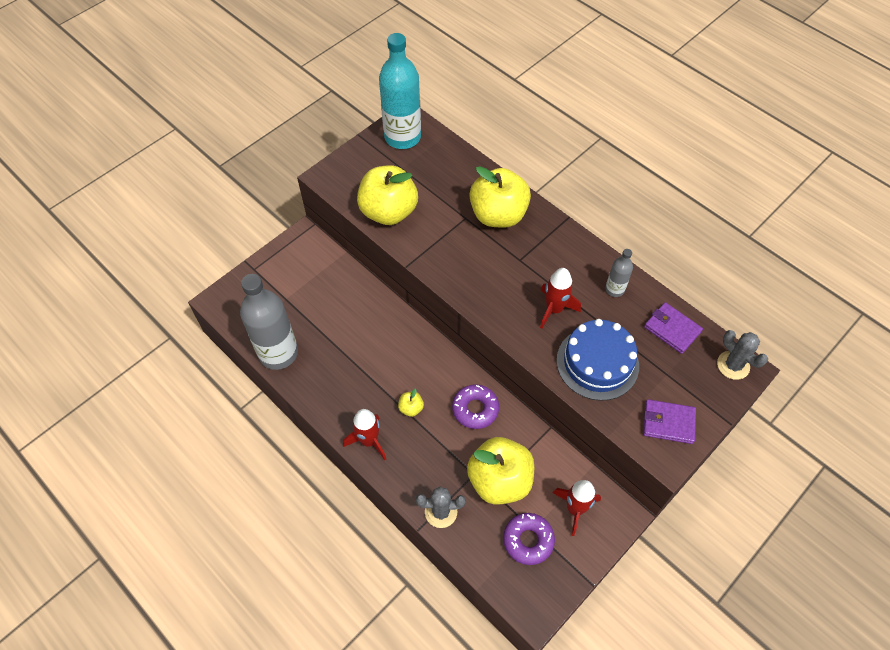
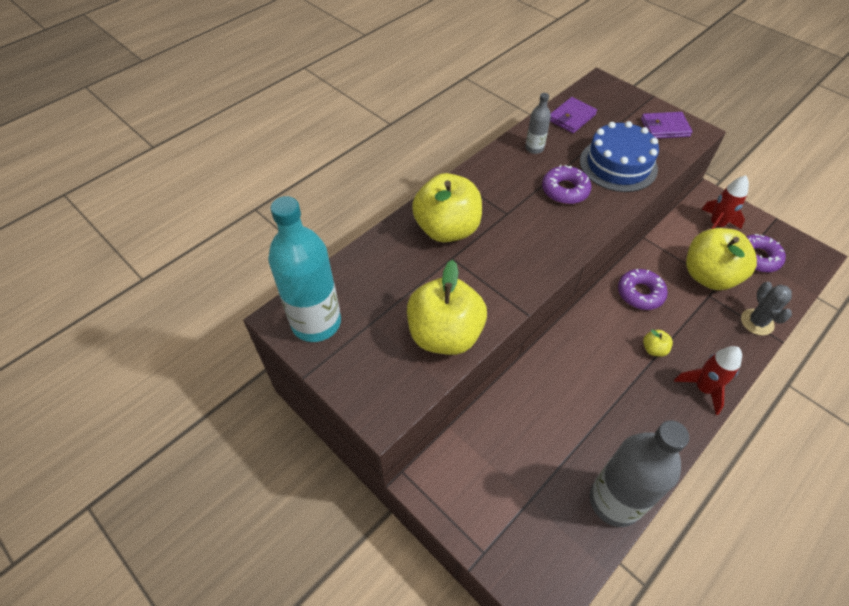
camera: 90 degrees left, 5 degrees down
(554, 309) = (565, 190): red rocket -> purple donut
(668, 423) = (664, 128): purple wallet -> purple wallet turned 75 degrees clockwise
(733, 365) = (599, 88): grey cactus -> none

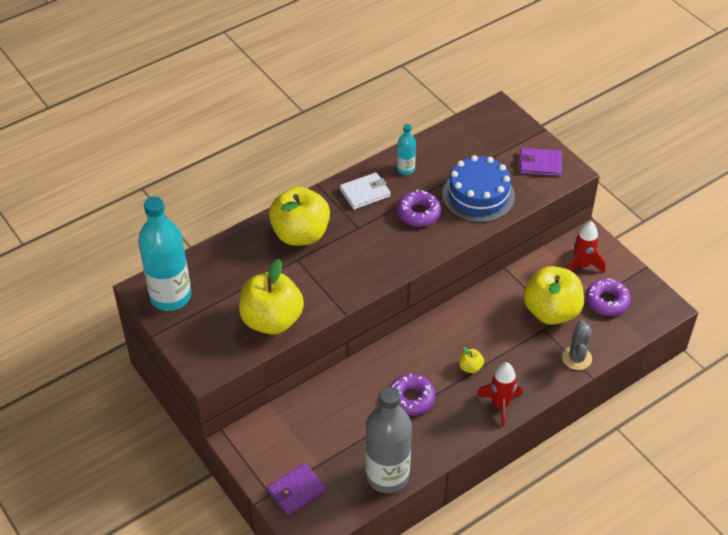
camera: 10 degrees right, 5 degrees down
(501, 177) = (365, 193): none -> white wallet
(534, 148) = (405, 169): grey bottle -> turquoise bottle
(571, 117) = (453, 142): purple wallet -> purple wallet (296, 490)
(640, 293) = (478, 318): purple donut -> purple donut (411, 398)

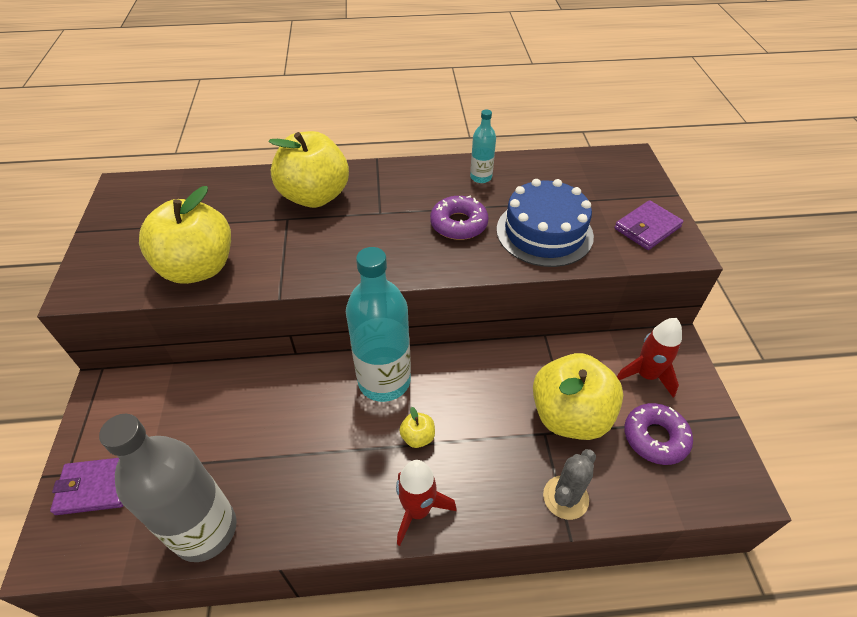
camera: 30 degrees right, 0 degrees up
(170, 296) = (135, 203): turquoise bottle -> turquoise bottle (384, 381)
(365, 193) = (417, 183): white wallet -> none
(411, 398) = (319, 440): purple donut -> none
(540, 164) = (647, 228): purple wallet -> purple wallet turned 75 degrees counterclockwise

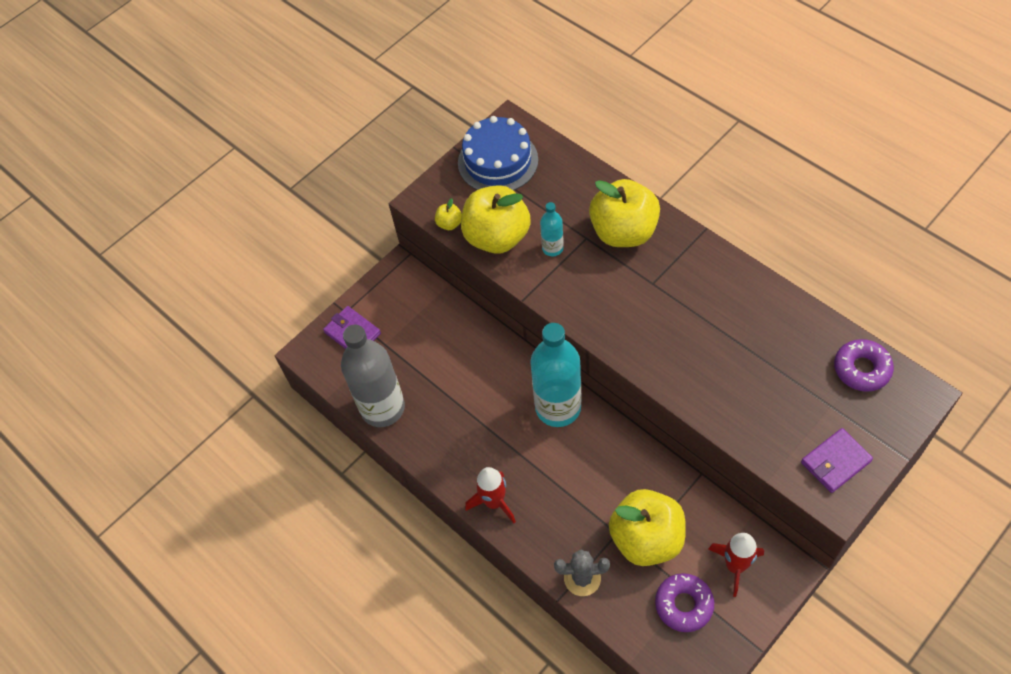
camera: 55 degrees right, 10 degrees up
(417, 437) = (539, 462): yellow apple -> yellow apple (449, 224)
(458, 224) = (696, 339): purple donut -> purple donut (861, 369)
(481, 177) = (764, 310): turquoise bottle -> turquoise bottle (552, 248)
(544, 232) = (750, 398): blue cake -> blue cake (498, 161)
(647, 228) = (835, 462): purple wallet -> purple wallet turned 45 degrees counterclockwise

